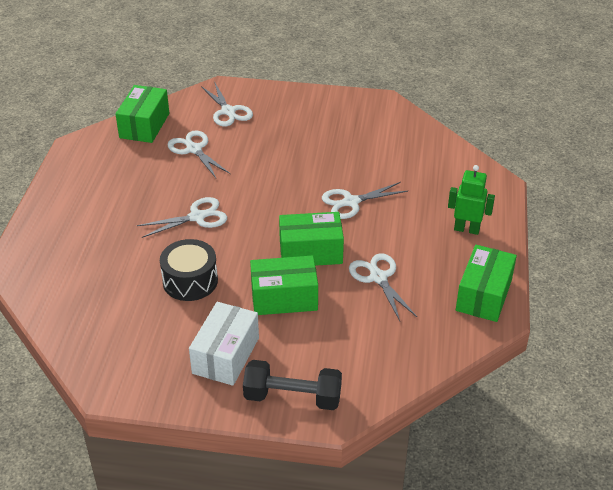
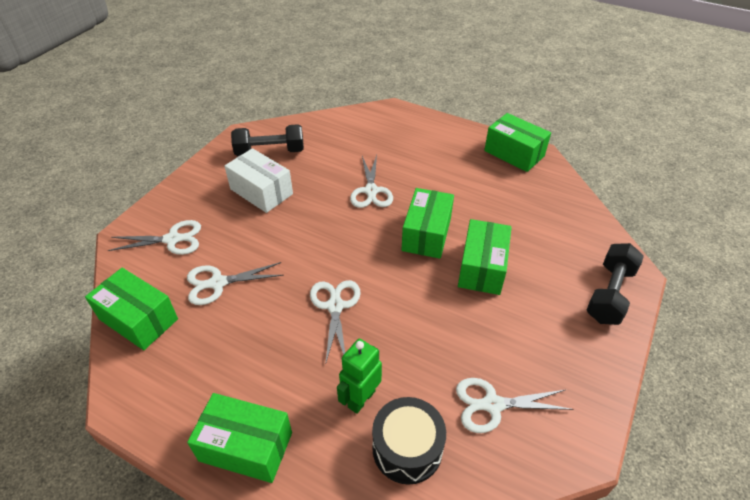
camera: 70 degrees left, 5 degrees up
(59, 209) = (246, 446): none -> green box
(190, 281) = (434, 335): black drum -> black drum (407, 448)
(225, 355) = (549, 330): white box -> white box (261, 191)
(368, 125) = (270, 151): none -> black dumbbell
(378, 277) = (475, 202): white scissors -> white scissors (492, 405)
(466, 229) = (436, 139): green robot -> green robot (361, 399)

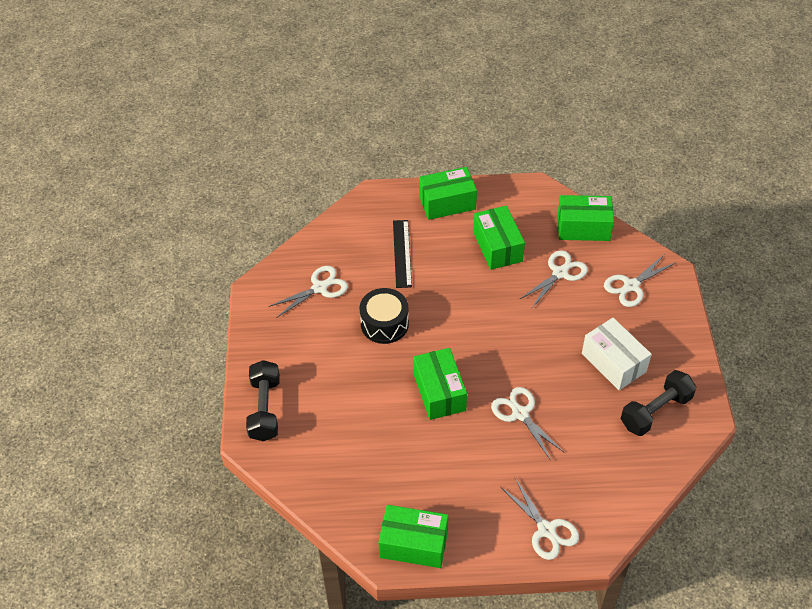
camera: 150 degrees right, 5 degrees up
(261, 191) = (613, 362): white box -> white box turned 45 degrees clockwise
(335, 306) = (464, 298): white scissors -> white scissors (546, 530)
(361, 399) = (402, 253): green robot -> black ruler
(407, 448) = (358, 243): black drum -> black drum (384, 324)
(482, 268) = (376, 382): green box -> green box (497, 247)

